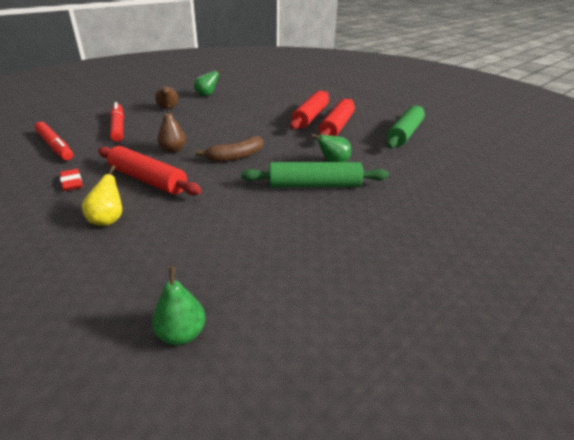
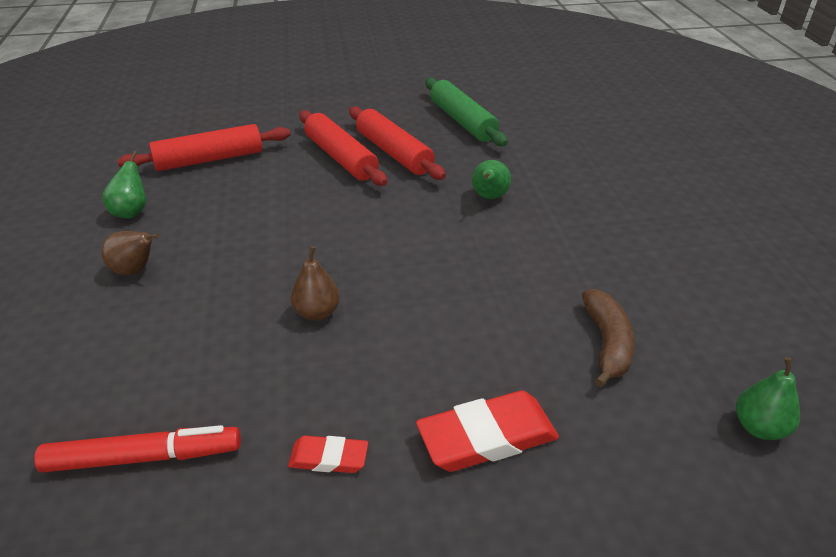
camera: 55 degrees left, 5 degrees up
(108, 220) = (487, 437): yellow pear -> red eraser
(118, 127) = (147, 351): red marker -> none
(148, 180) = (397, 366): red rolling pin -> red rolling pin (210, 159)
(236, 157) = (400, 262): brown banana -> brown banana (607, 343)
(314, 185) = (531, 232): green rolling pin -> none

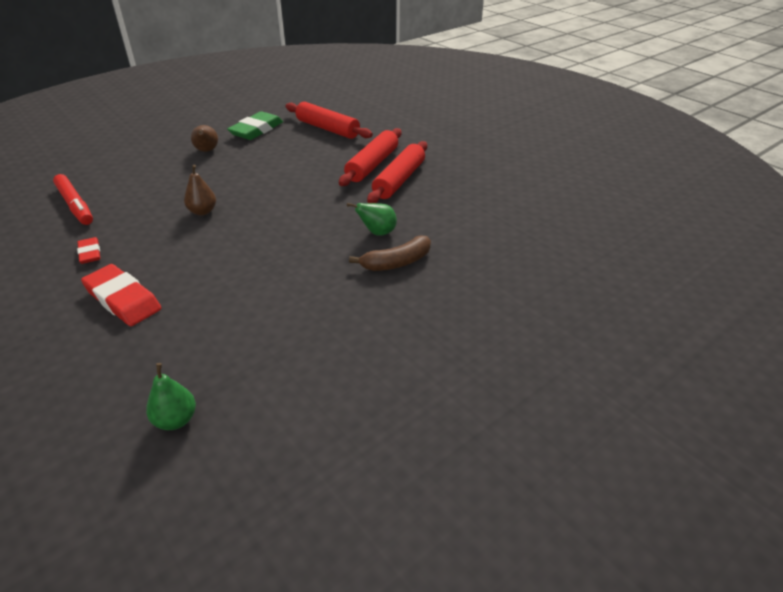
camera: 60 degrees right, 0 degrees up
(131, 212) = (256, 130): green pear -> green eraser
(462, 121) = (477, 192): green rolling pin -> none
(607, 343) = (234, 327): brown banana -> brown banana (396, 262)

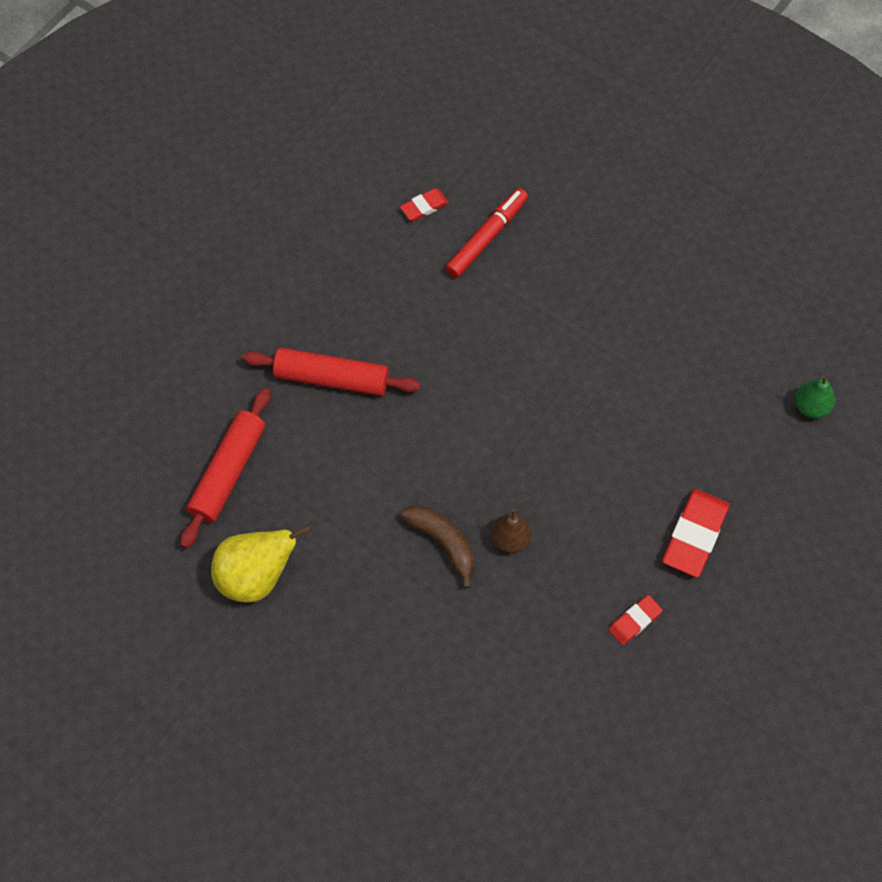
camera: 105 degrees left, 25 degrees up
(75, 205) = (545, 711): red marker -> red marker (486, 237)
(207, 151) = (346, 617): brown pear -> none
(256, 130) = (256, 576): green eraser -> yellow pear
(377, 233) = (494, 331): green pear -> none
(396, 262) = (544, 299): brown banana -> brown banana (443, 543)
(399, 180) = (366, 336): red rolling pin -> none
(509, 219) = (424, 207): none -> red eraser

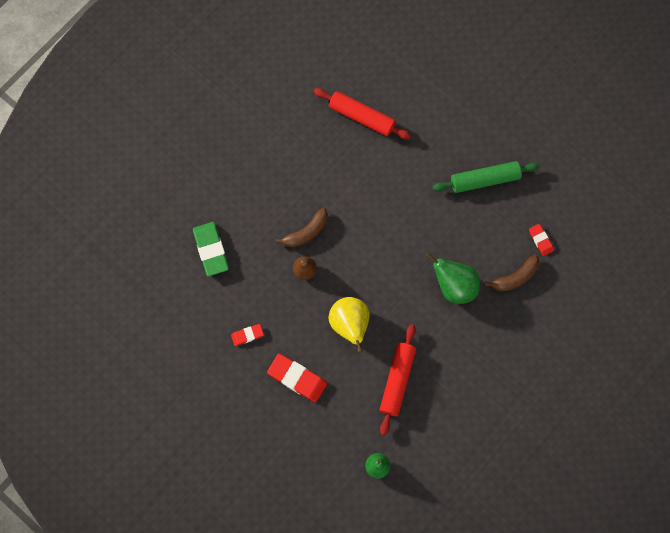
camera: 95 degrees right, 10 degrees up
(256, 576) = (296, 130): yellow pear -> yellow pear (350, 325)
(331, 285) = (484, 180): none -> green rolling pin
(331, 379) = (418, 177): red rolling pin -> red rolling pin (397, 380)
(486, 237) = (515, 277): red marker -> brown banana
(490, 699) = (211, 250): none -> green eraser
(510, 318) = (454, 286): none -> green pear
(635, 621) = (247, 335): red eraser -> red eraser turned 75 degrees counterclockwise

